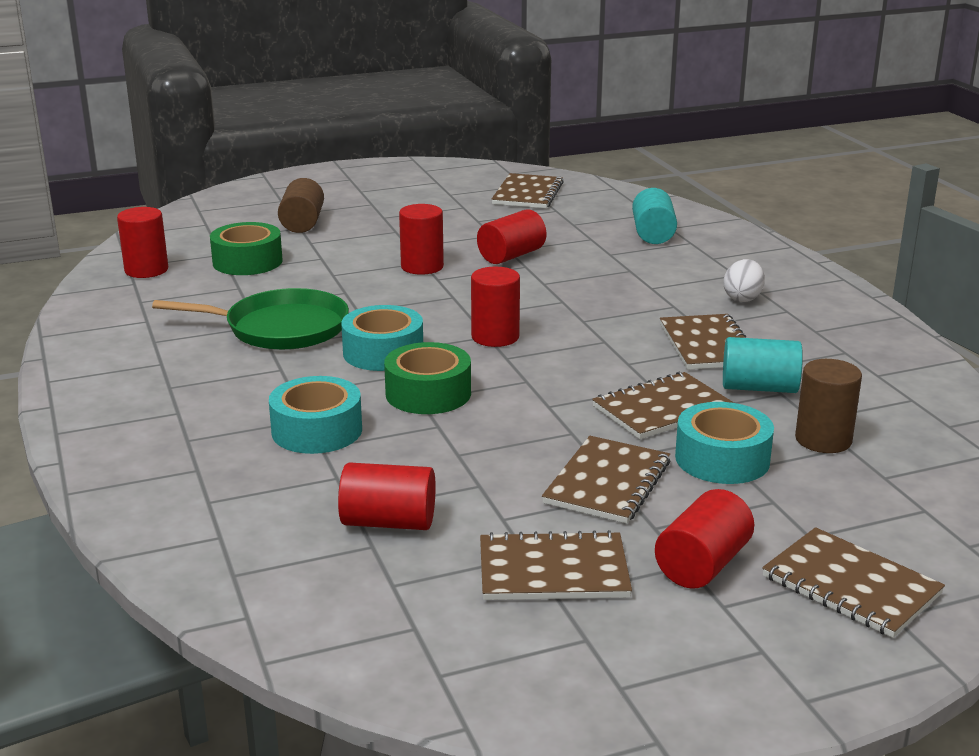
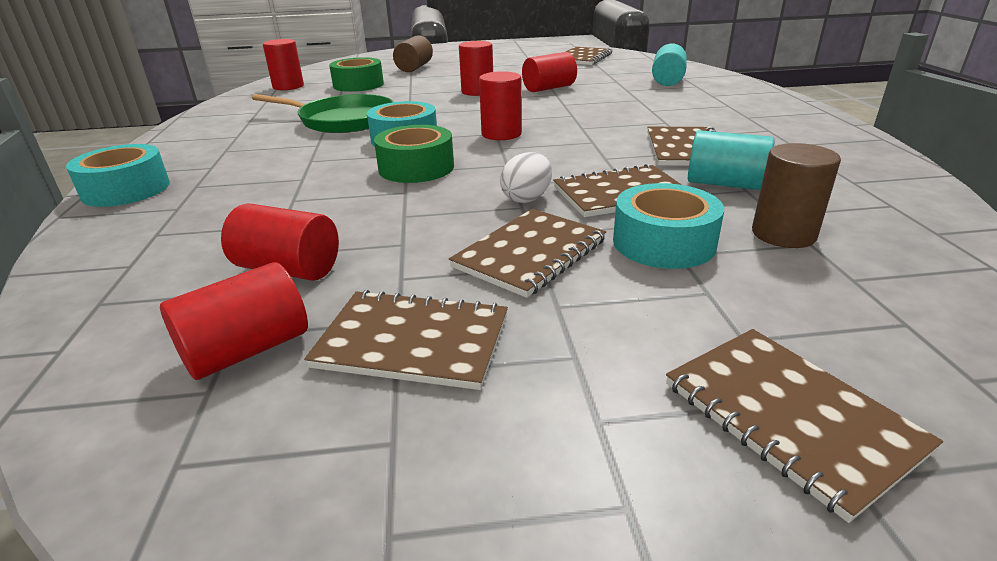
camera: 15 degrees right, 5 degrees up
(317, 430) = (301, 187): turquoise tape -> turquoise tape (126, 190)
(702, 564) = (593, 358): red cylinder -> red cylinder (247, 350)
(742, 298) = (729, 120): white egg -> white egg (527, 198)

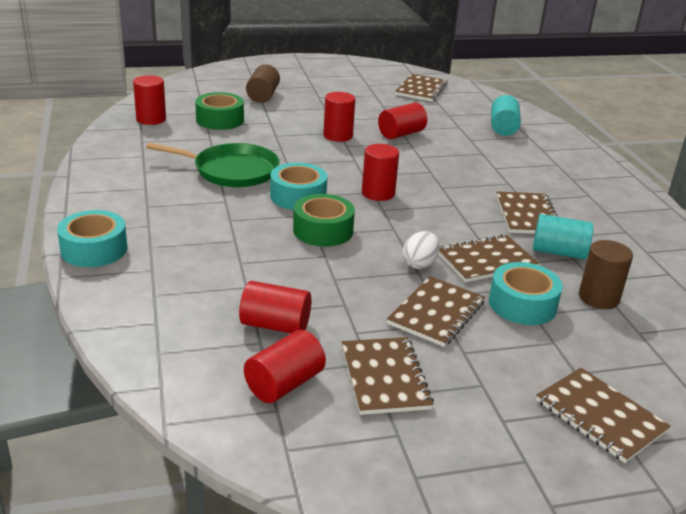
camera: 10 degrees left, 0 degrees up
(412, 342) = (384, 377): brown notebook -> brown notebook turned 75 degrees clockwise

